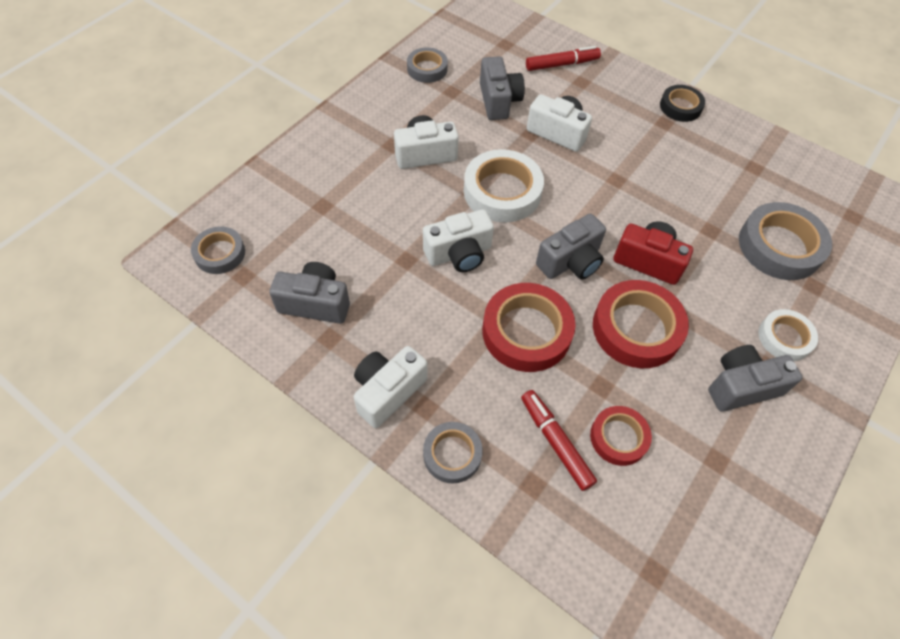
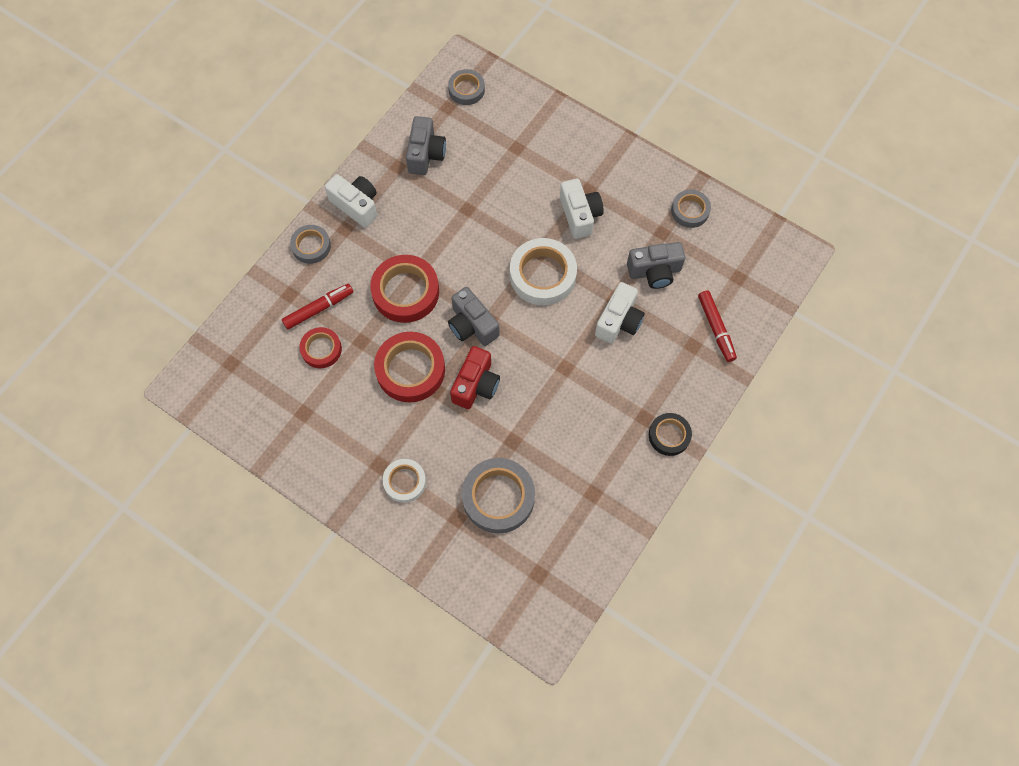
camera: 90 degrees right, 10 degrees up
(459, 254) = (475, 245): white camera -> none
(741, 386) = (361, 440): grey camera -> none

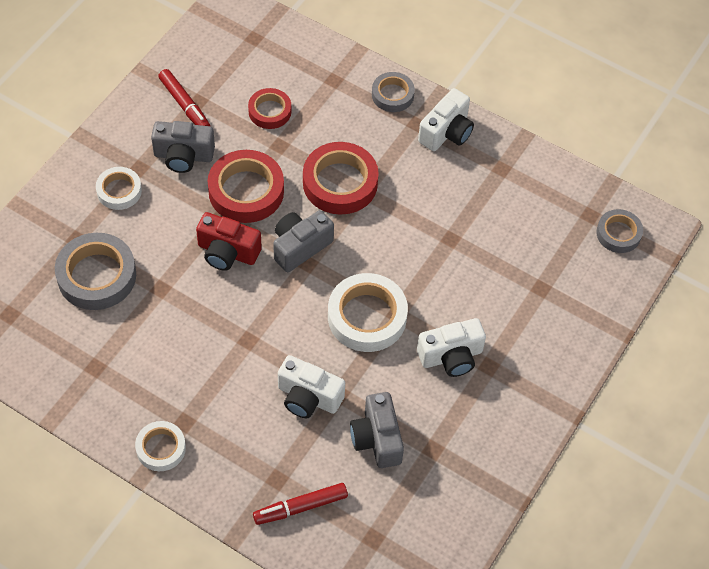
camera: 85 degrees right, 10 degrees down
(318, 309) = (317, 106): red marker -> red marker (184, 104)
(426, 154) = (521, 195): grey camera -> grey camera (183, 156)
(669, 435) = (161, 448): black tape -> white tape
(690, 211) = (467, 484): grey tape -> none

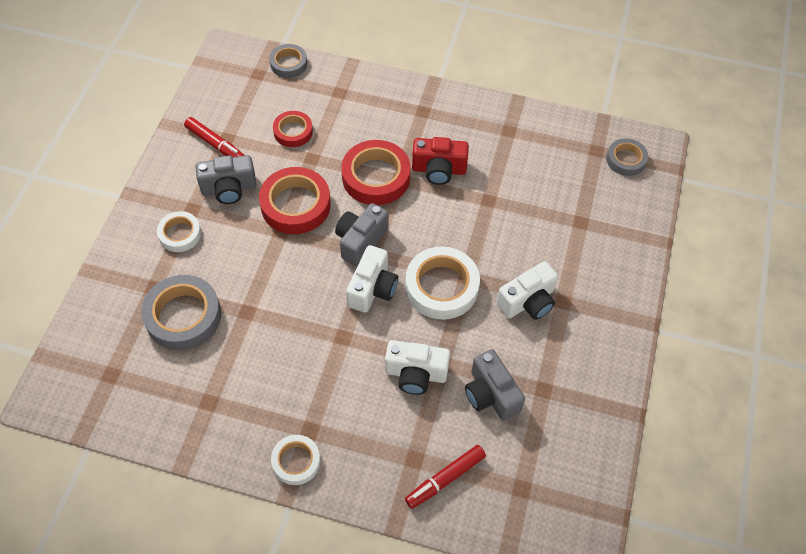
camera: 15 degrees left, 0 degrees up
(227, 252) = (297, 263): red camera -> red camera (439, 170)
(392, 95) = (394, 92): grey tape -> grey tape (288, 64)
(446, 132) = (451, 112): white camera -> white camera (372, 289)

